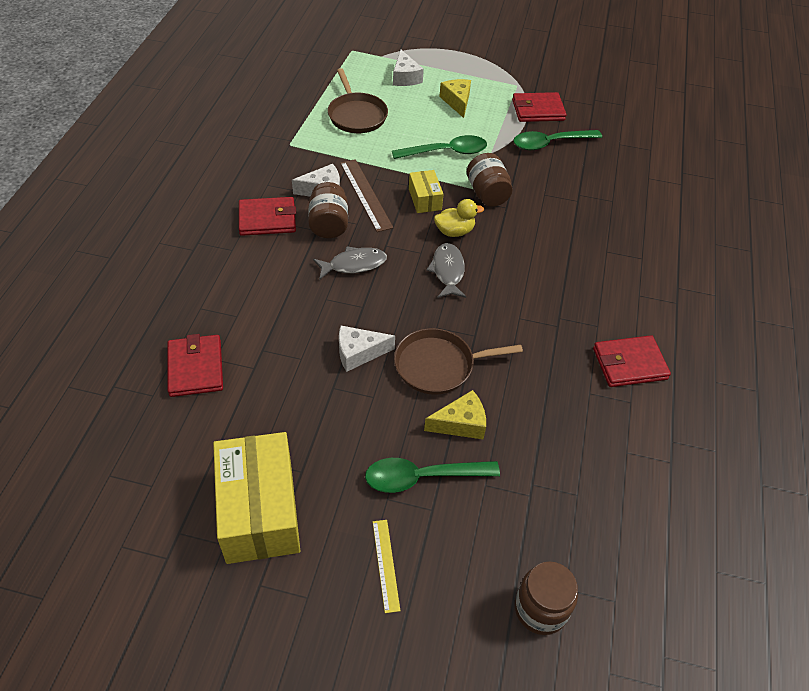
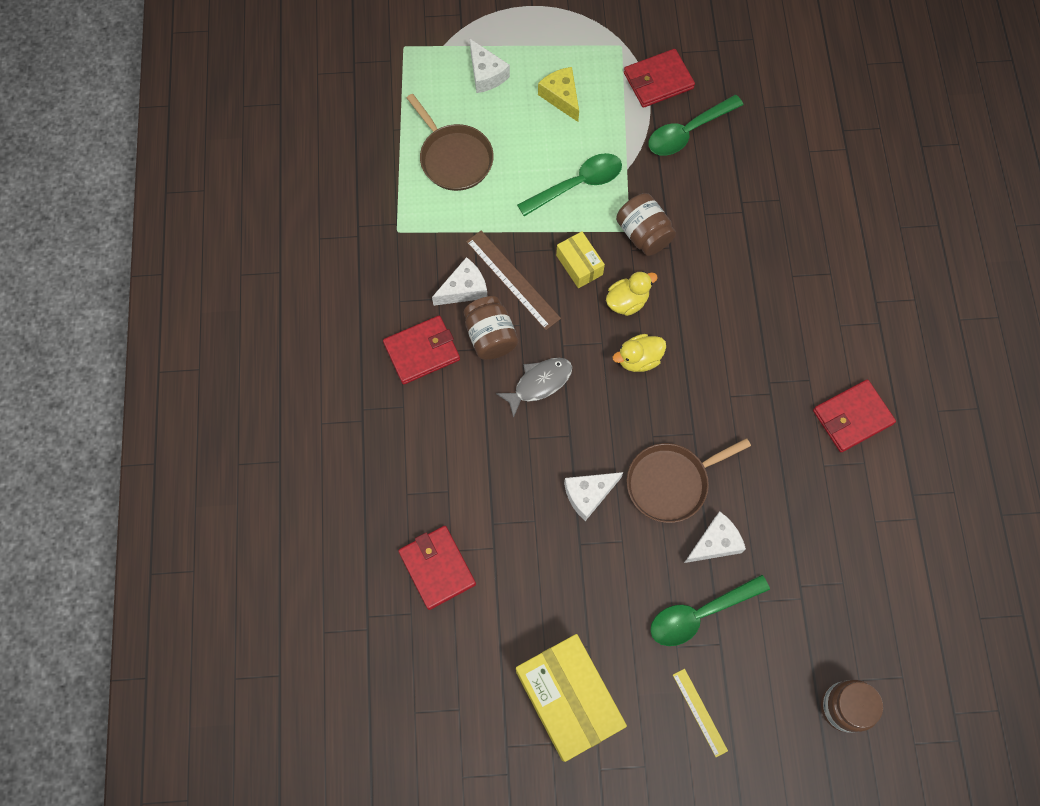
camera: 15 degrees left, 20 degrees up
(447, 271) = (638, 359): grey fish -> yellow duck
(461, 423) = (715, 543): yellow cheese -> white cheese

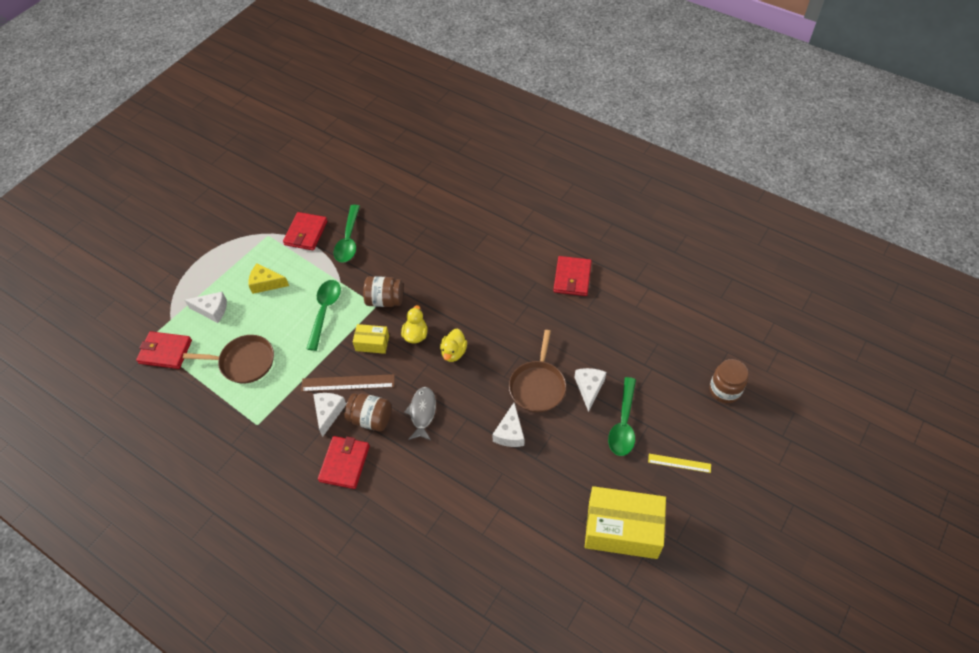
camera: 50 degrees left, 15 degrees down
(437, 568) = (486, 550): red wallet -> red wallet (165, 351)

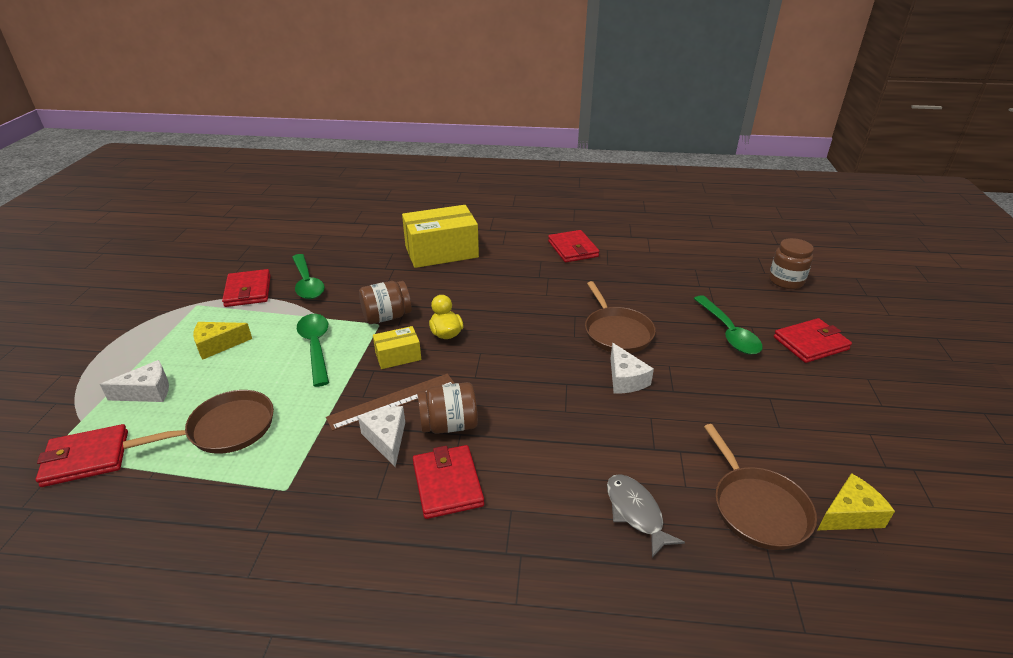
camera: 30 degrees left, 20 degrees down
(422, 412) = (509, 396): grey fish -> grey fish (635, 512)
(453, 352) = (502, 334): yellow duck -> none
(513, 570) = (757, 508): none -> brown pan
(566, 604) = (849, 514): none -> yellow cheese
(589, 388) = (668, 317): white cheese -> none
(622, 529) = (823, 417): yellow box -> yellow box (441, 252)
(679, 463) = (810, 343): yellow ruler -> red wallet

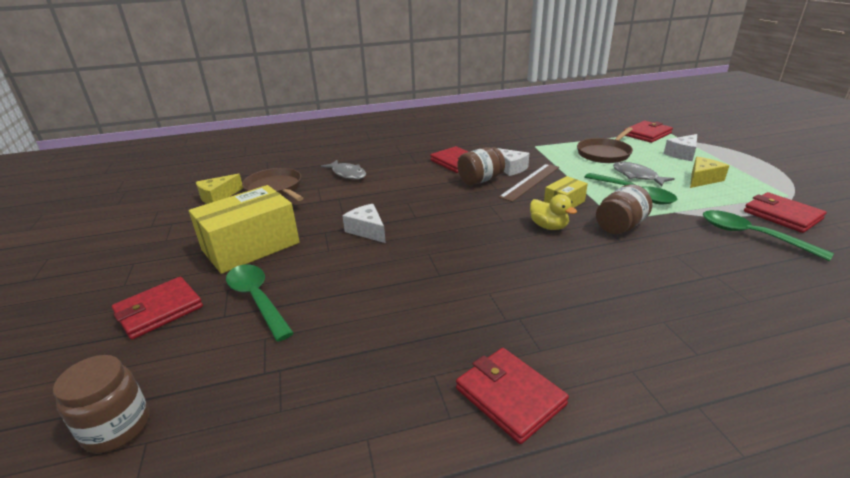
camera: 160 degrees right, 5 degrees down
(267, 371) = (637, 176): none -> grey fish
(441, 252) = (694, 323): yellow box -> yellow box (251, 246)
(616, 332) = (386, 268): brown pan -> none

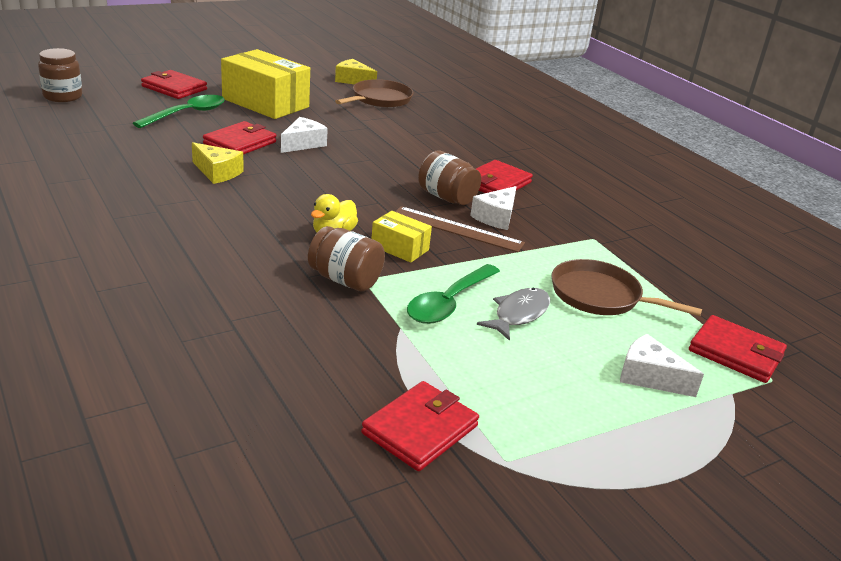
camera: 70 degrees right, 0 degrees up
(347, 174) = (430, 127): grey fish -> none
(510, 396) = (61, 203): red wallet -> red wallet (240, 143)
(702, 179) = (536, 377): yellow cheese -> yellow cheese (217, 172)
(751, 236) = (342, 380): green spoon -> none

